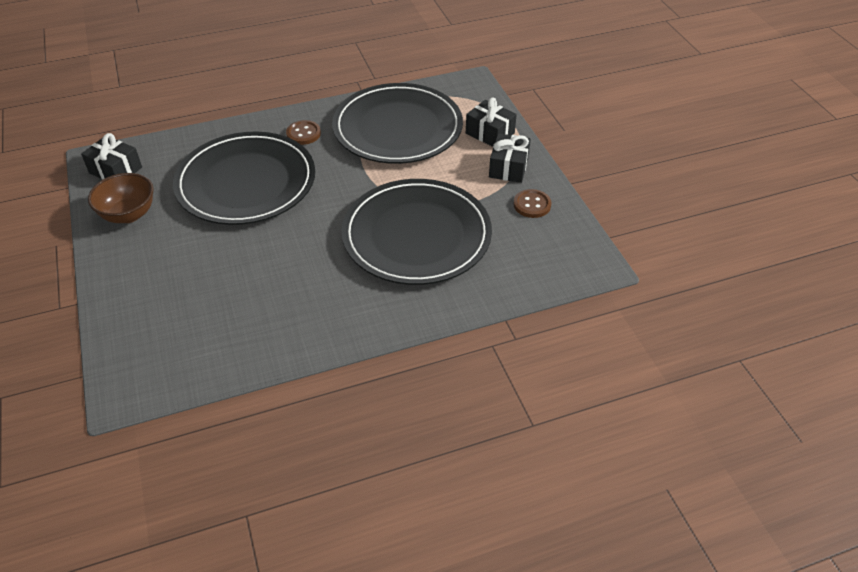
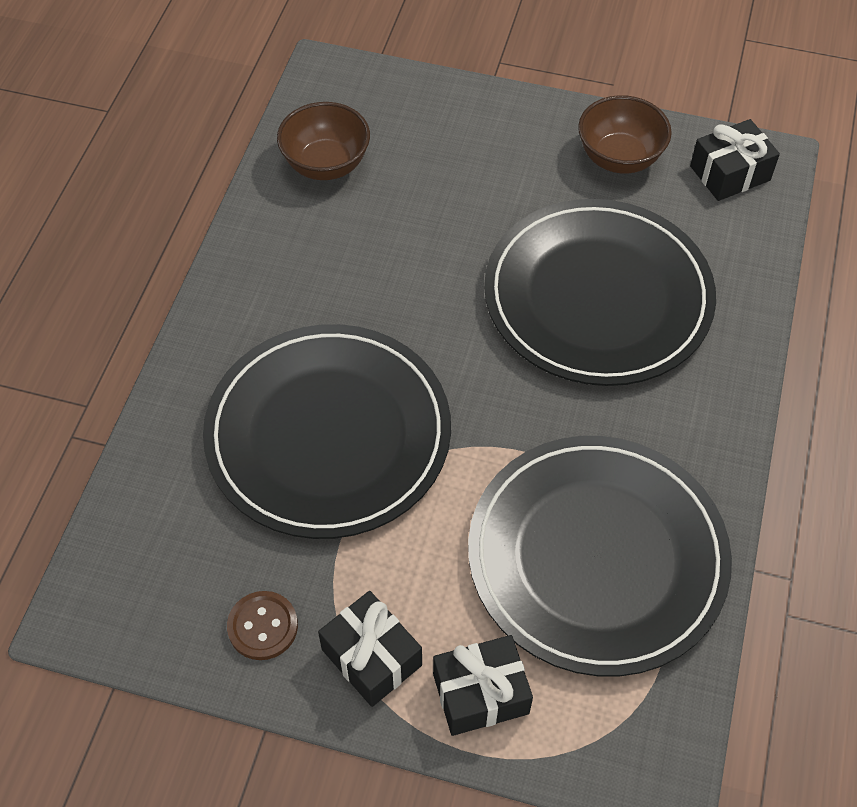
camera: 125 degrees right, 10 degrees up
(220, 341) = (326, 164): none -> brown bowl
(303, 134) = (672, 417): brown button -> none

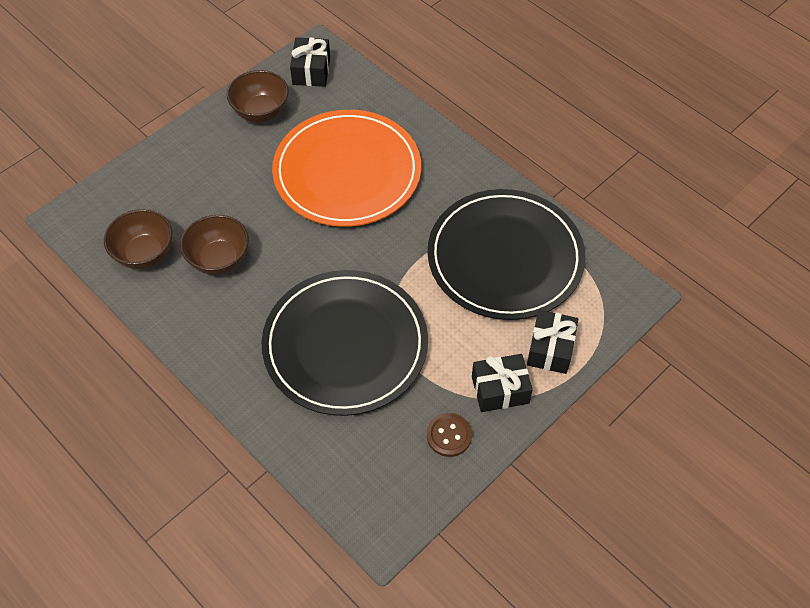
camera: 60 degrees left, 0 degrees up
(367, 237) = (219, 259): none -> brown bowl
(598, 297) = (347, 172): black plate -> orange plate

